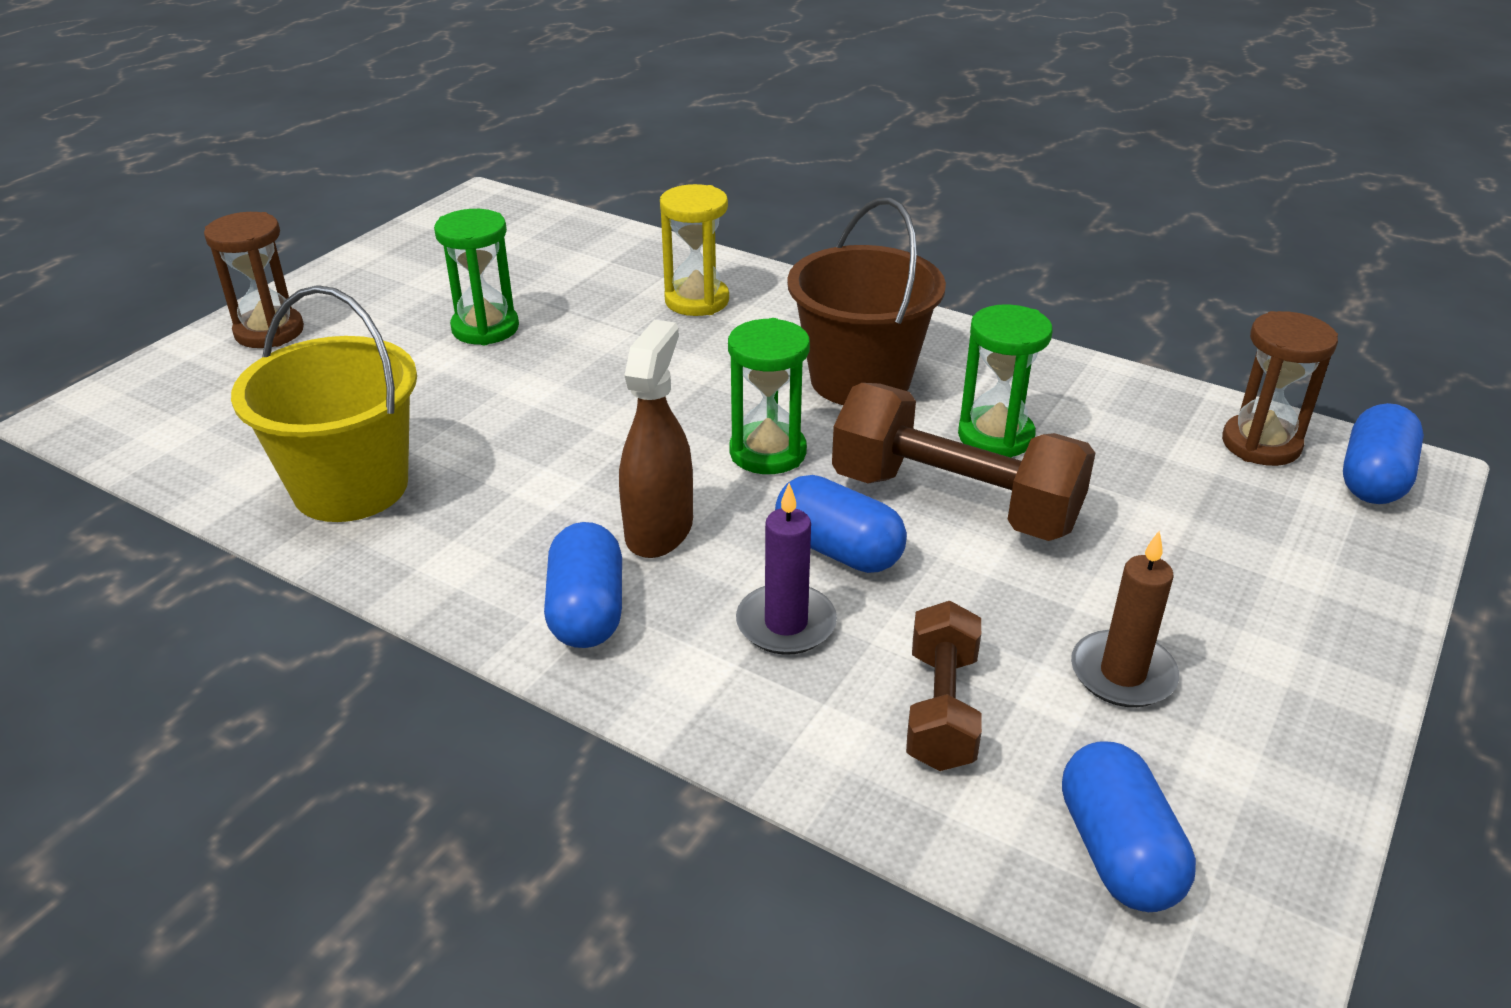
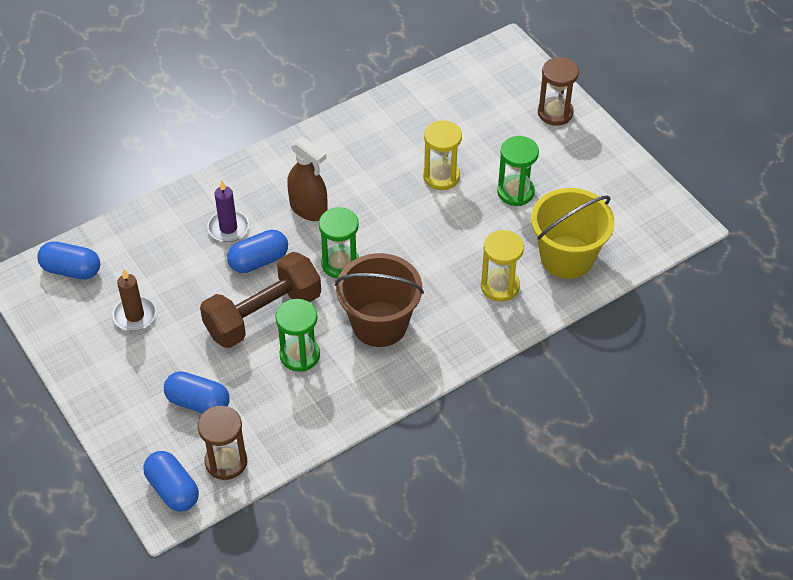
camera: 115 degrees right, 15 degrees up
(351, 487) = (399, 122): yellow bucket -> yellow bucket (567, 257)
(485, 403) = (441, 176): none -> yellow hourglass
(587, 611) = (274, 174): blue capsule -> blue capsule (198, 402)
(941, 709) = (157, 254): brown dumbbell -> none

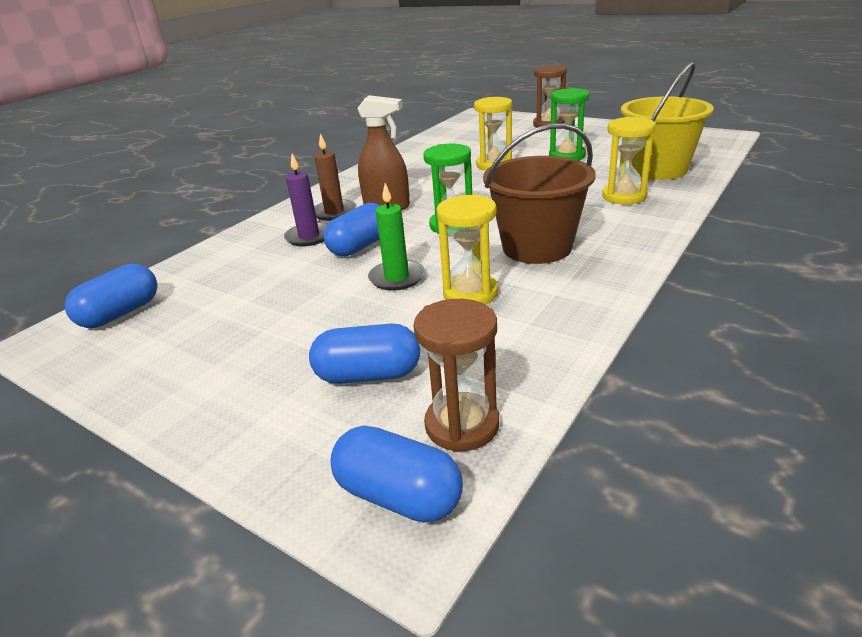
camera: 20 degrees left, 20 degrees down
(71, 270) = (121, 313): blue capsule -> blue capsule turned 45 degrees counterclockwise
(135, 315) = (227, 325): brown candle -> brown candle (334, 212)
(263, 314) = (396, 278): brown dumbbell -> green candle
(300, 355) = (470, 293): green hourglass -> yellow hourglass

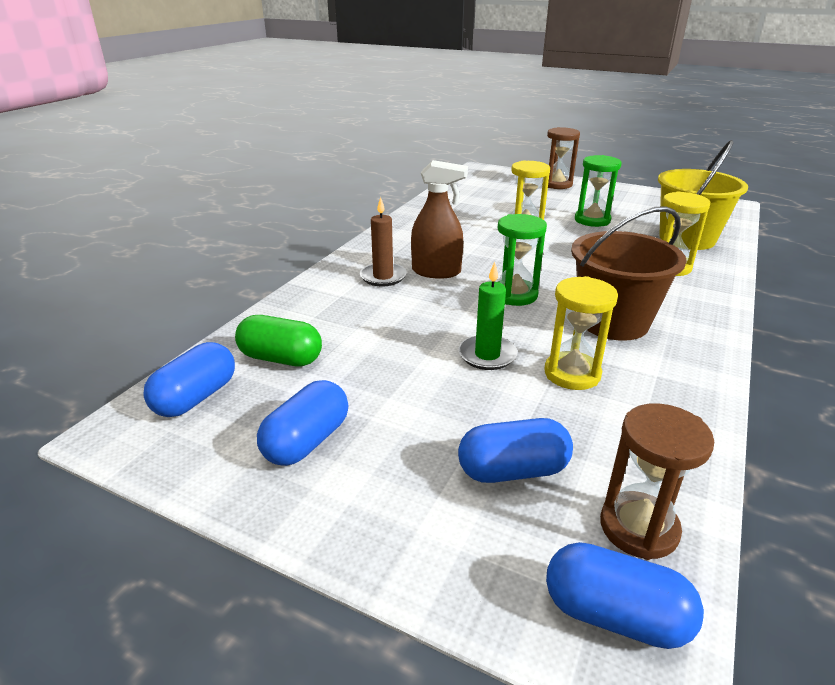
camera: 10 degrees left, 0 degrees up
(208, 282) = (281, 358): none -> green capsule
(309, 237) = (369, 305): purple candle -> none
(360, 246) = (430, 317): blue capsule -> blue capsule (307, 441)

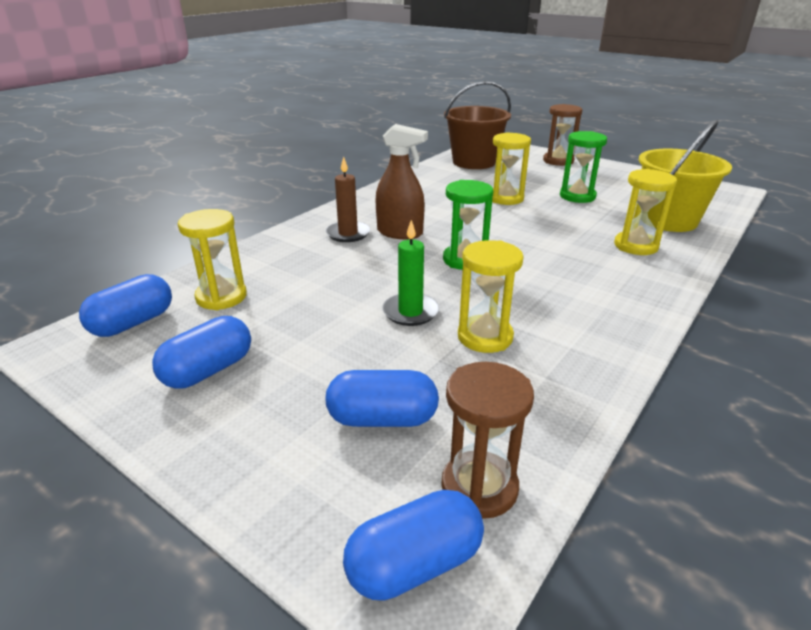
camera: 10 degrees right, 0 degrees up
(281, 358) = (221, 297): green capsule -> yellow hourglass
(613, 322) = (550, 293): brown bucket -> brown bucket (474, 162)
(615, 615) = (414, 564): blue capsule -> blue capsule turned 60 degrees counterclockwise

